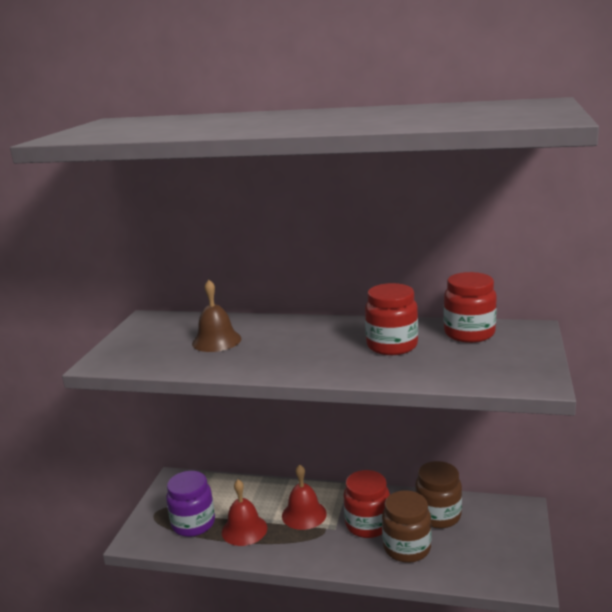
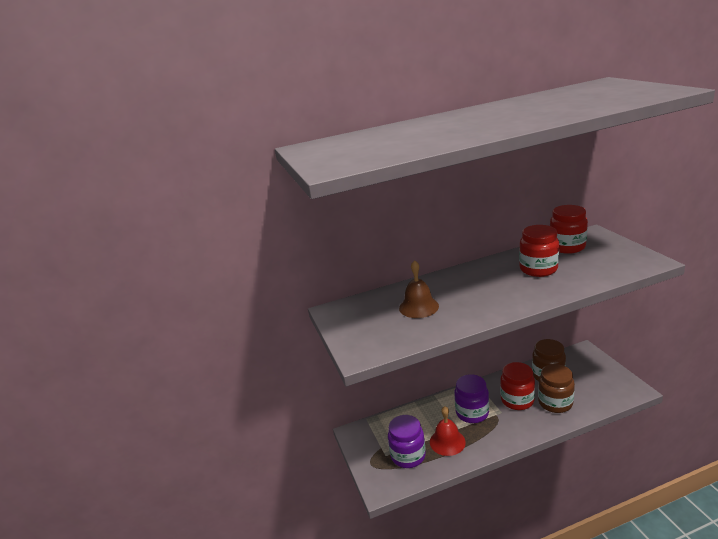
camera: 30 degrees left, 5 degrees up
(304, 514) = (472, 413): red bell -> purple jar

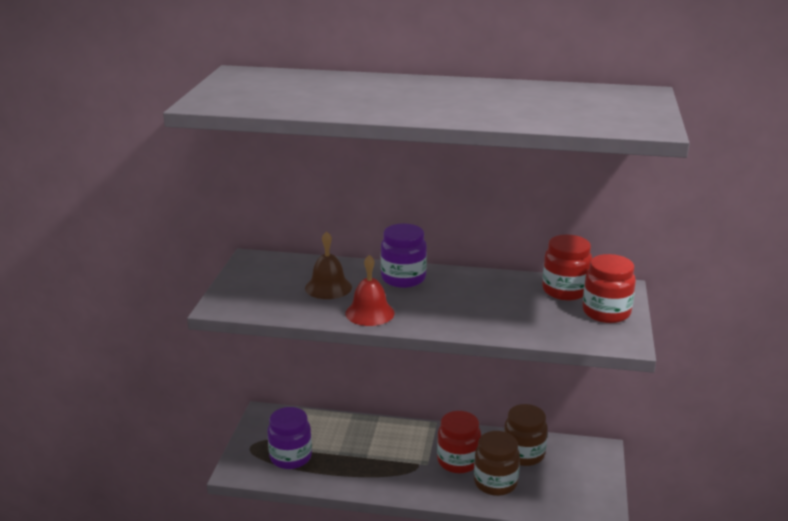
camera: 25 degrees right, 0 degrees up
(447, 442) = (341, 463): red bell -> red bell (370, 313)
(472, 413) = (397, 450): purple jar -> purple jar (403, 278)
(538, 269) = (495, 300): red jar -> red jar (606, 312)

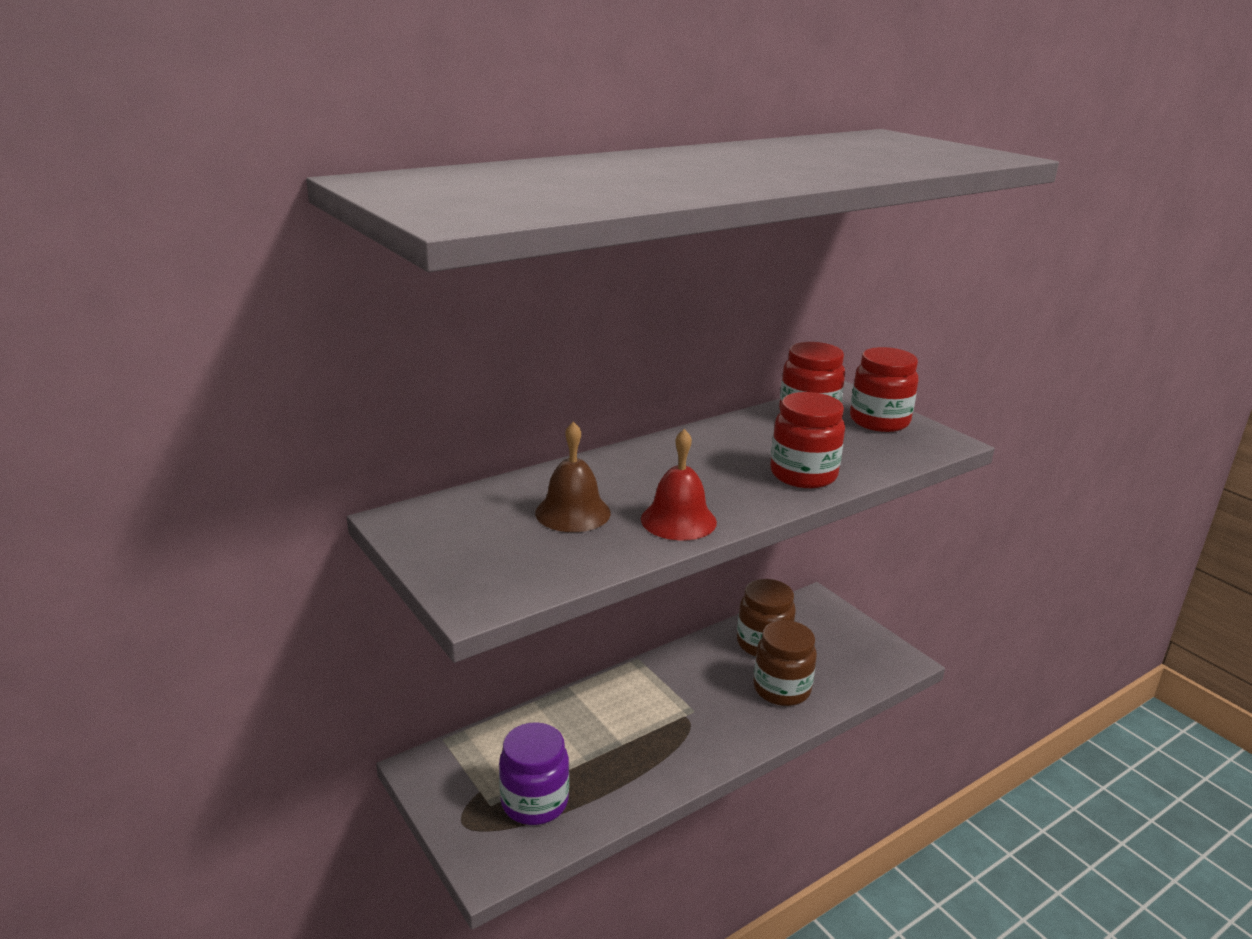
camera: 45 degrees left, 0 degrees up
(403, 278) = (637, 466): purple jar -> none
(458, 461) = (718, 688): red jar -> red jar (803, 475)

